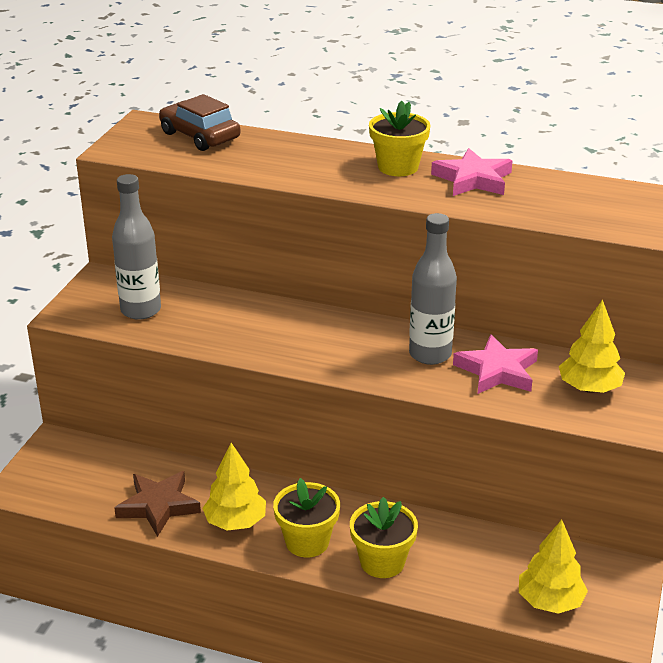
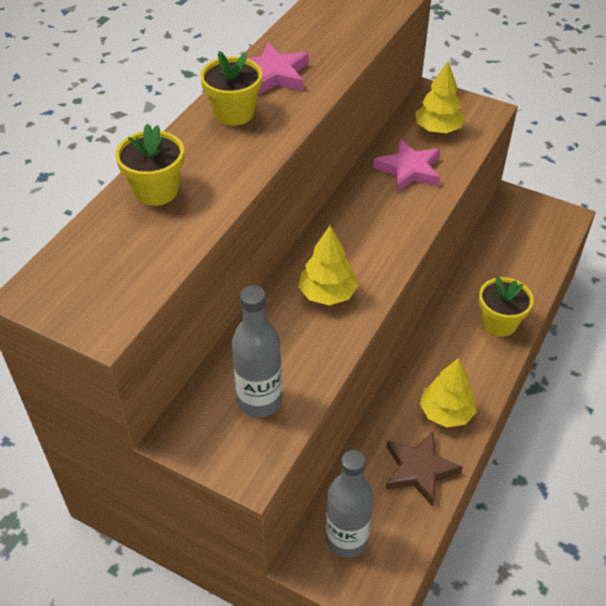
camera: 80 degrees left, 15 degrees up
(199, 136) = (99, 246): brown car -> none
(307, 542) = (474, 366): yellow flower pot -> yellow flower pot (156, 191)
(430, 354) = (380, 202): grey bottle -> grey bottle (346, 539)
(550, 601) = (541, 241): yellow tree -> yellow tree (327, 294)

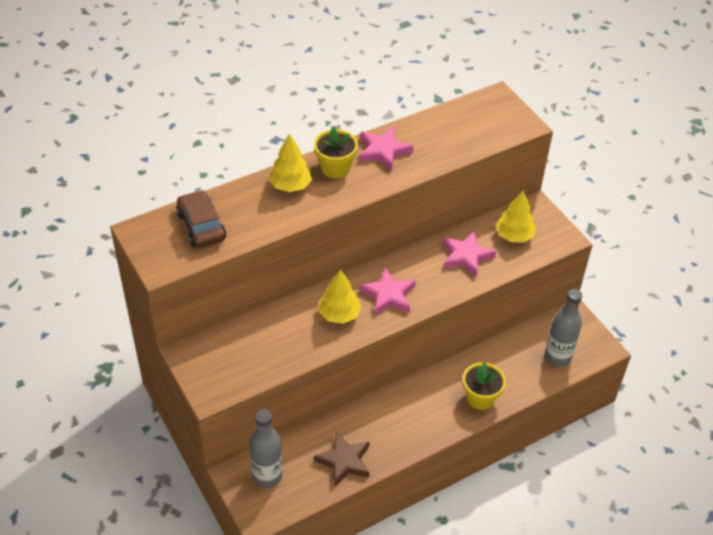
camera: 30 degrees right, 0 degrees up
(119, 249) = (201, 226): none -> brown car
(156, 191) = (248, 200): yellow flower pot -> none
(259, 401) = (246, 358): grey bottle -> grey bottle (557, 357)
(364, 247) = (388, 295): none -> pink star
(446, 412) = (392, 436): yellow tree -> yellow tree (290, 185)

